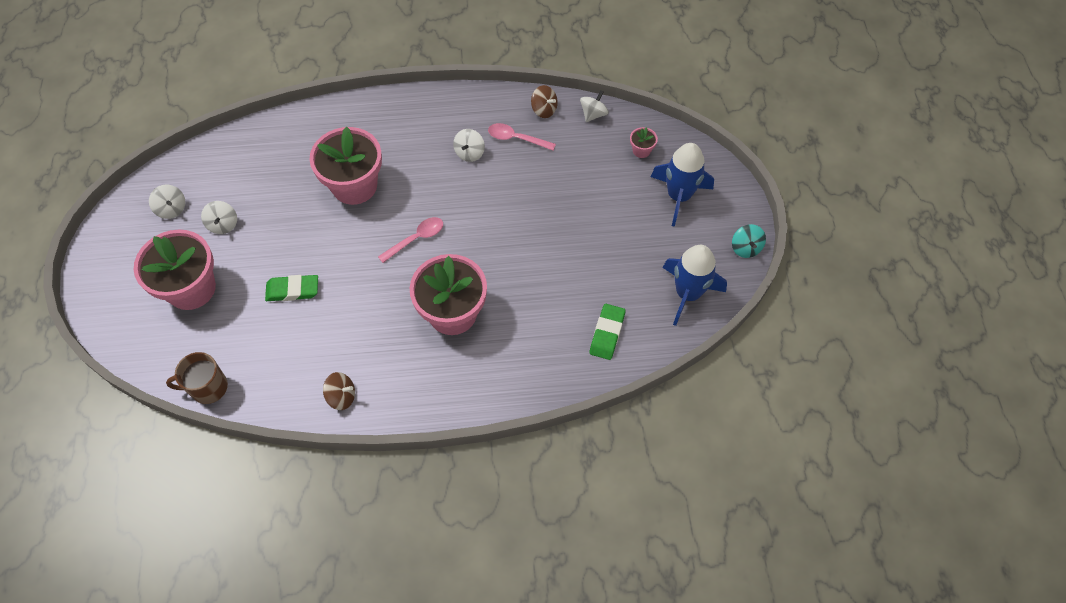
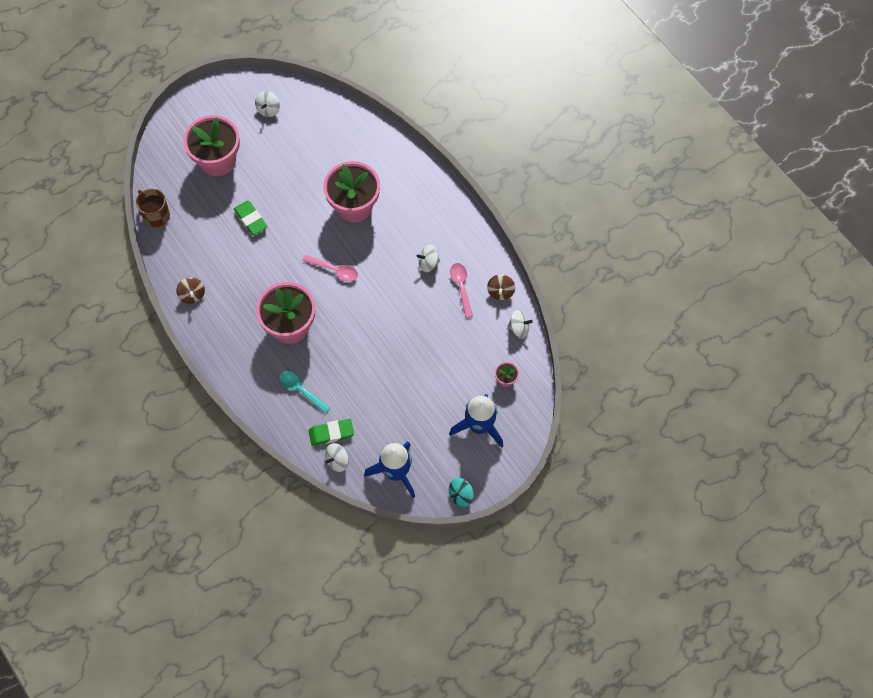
camera: 60 degrees right, 5 degrees up
(223, 224) = (275, 147): white spinning top -> white spinning top (337, 461)
(537, 339) = (301, 390): none -> turquoise spoon

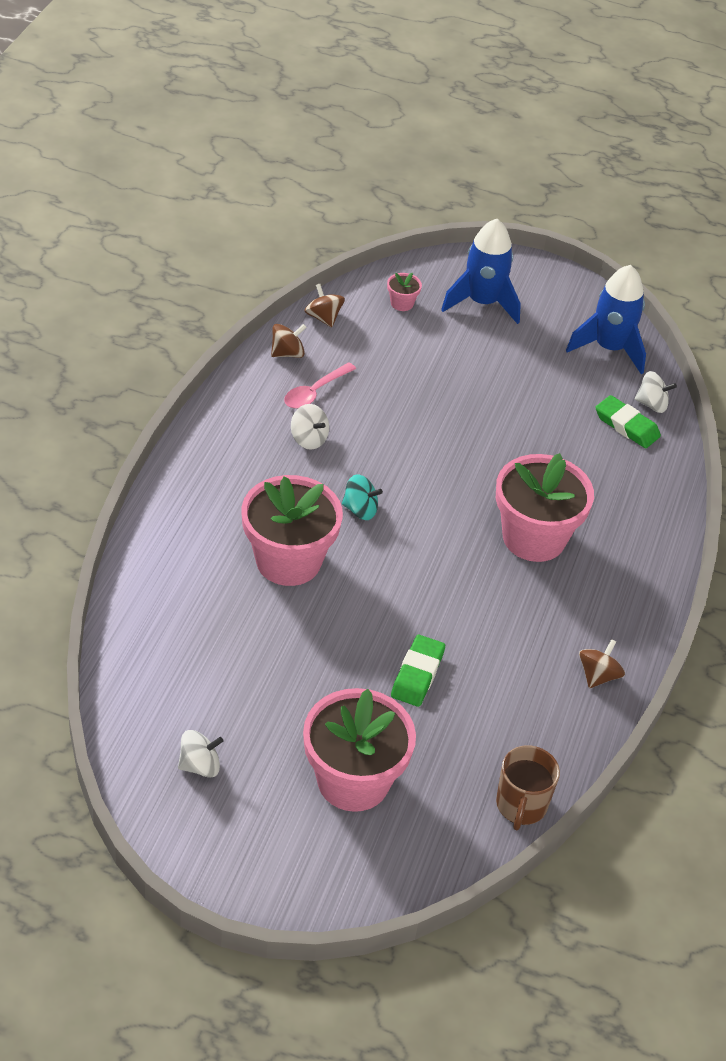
camera: 130 degrees left, 20 degrees down
(301, 390) = (605, 481): turquoise spoon -> none
(334, 270) = (409, 532): pink spoon -> none
(461, 495) = (576, 285): turquoise spinning top -> turquoise spinning top (360, 510)
(519, 328) = (323, 318): white spinning top -> brown spinning top

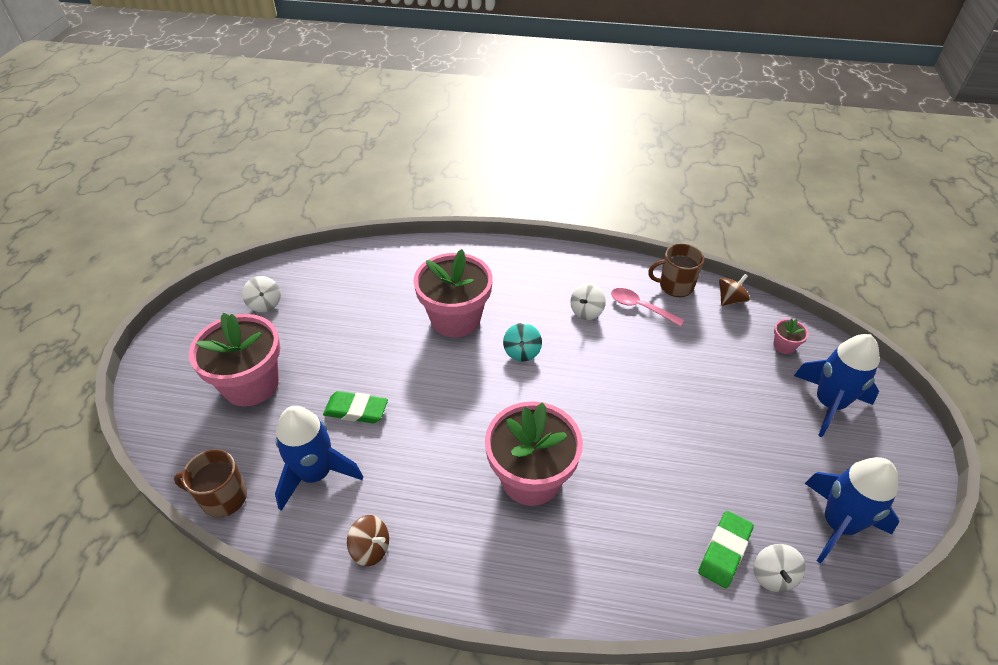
camera: 85 degrees right, 0 degrees up
(287, 353) = (675, 286): brown spinning top -> brown mug
(502, 717) = (316, 474): none -> blue rocket

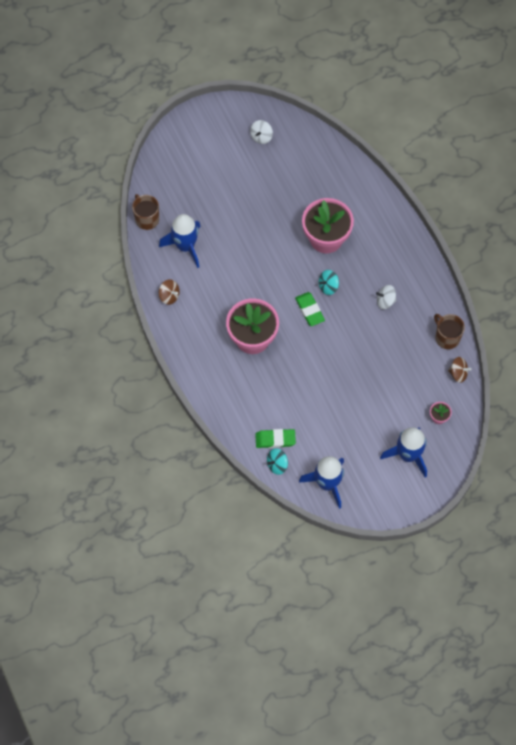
camera: 55 degrees right, 20 degrees up
(251, 384) = (209, 177): pink flower pot -> none
(356, 410) = (231, 236): green eraser -> green eraser (309, 310)
(371, 548) = (169, 296): brown spinning top -> brown spinning top turned 45 degrees counterclockwise
(641, 307) = (412, 328): pink spoon -> none
(773, 576) = (277, 464): white spinning top -> turquoise spinning top

